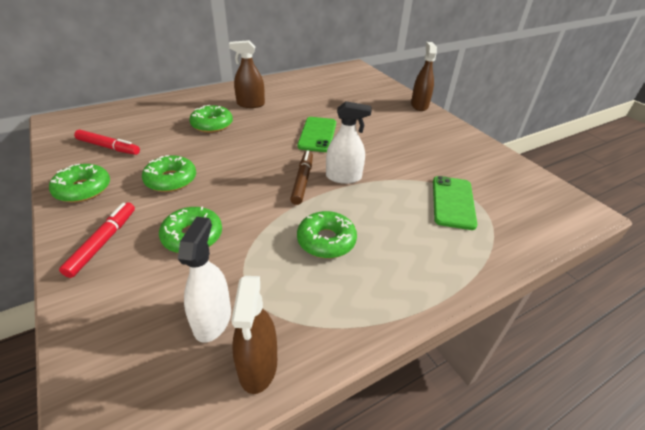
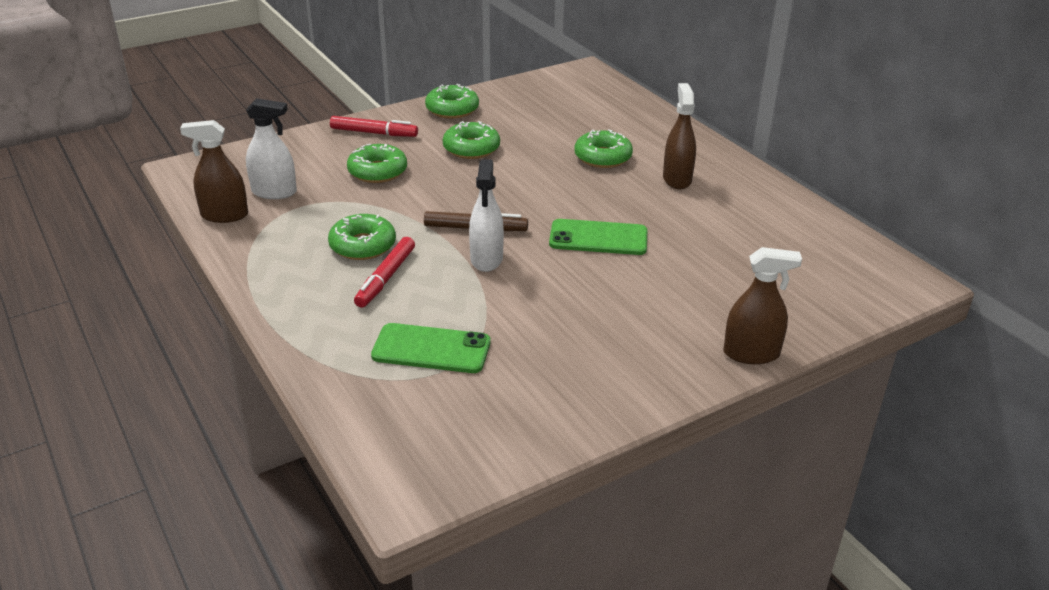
camera: 90 degrees right, 5 degrees down
(108, 147) = (532, 106): red marker -> red marker (386, 278)

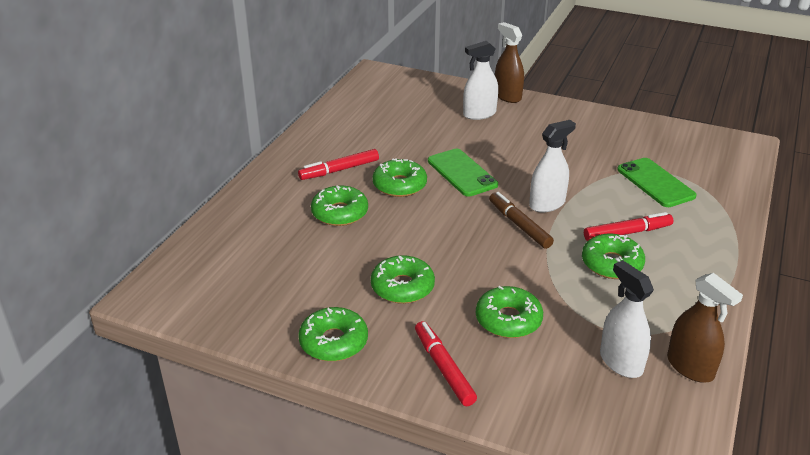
camera: 125 degrees left, 0 degrees up
(615, 198) = (399, 185): none -> green donut
(677, 179) = (339, 170): brown spray bottle -> red marker
(719, 307) = (479, 114): none -> white spray bottle

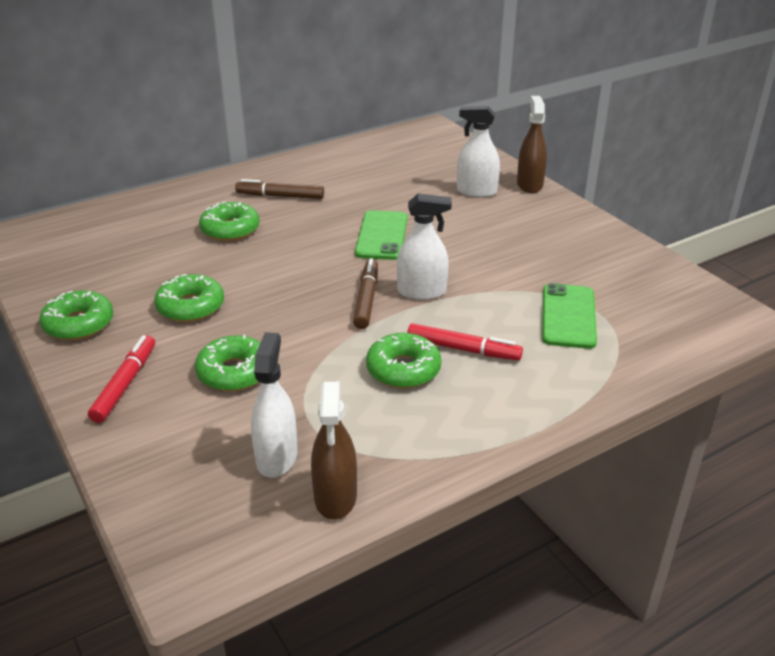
camera: 35 degrees right, 0 degrees up
(339, 170) = (280, 196): red marker -> brown marker
(399, 185) = (311, 226): green donut -> none

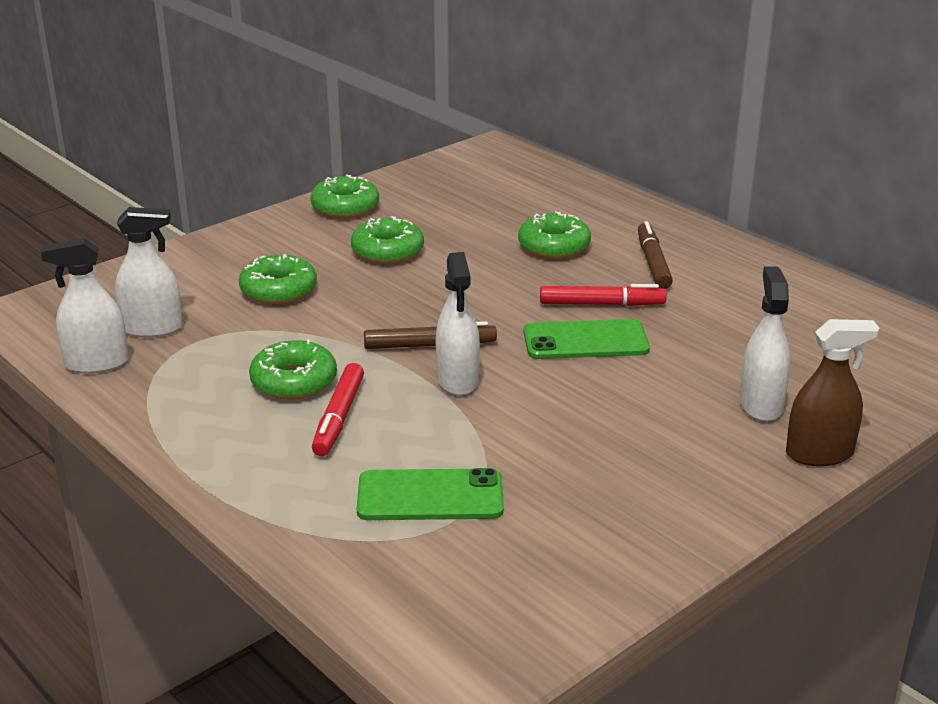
camera: 80 degrees right, 5 degrees down
(125, 384) = (256, 244): red marker -> red marker (601, 304)
(335, 497) = (96, 363): brown spray bottle -> white spray bottle

